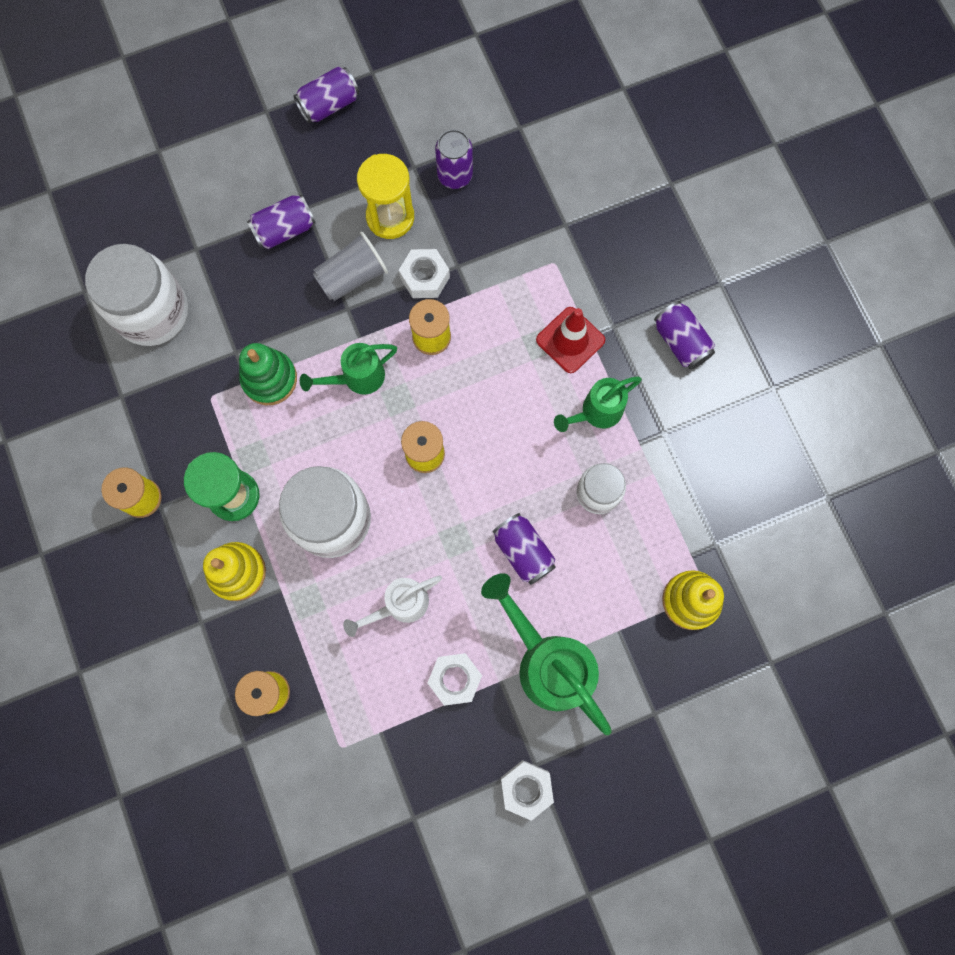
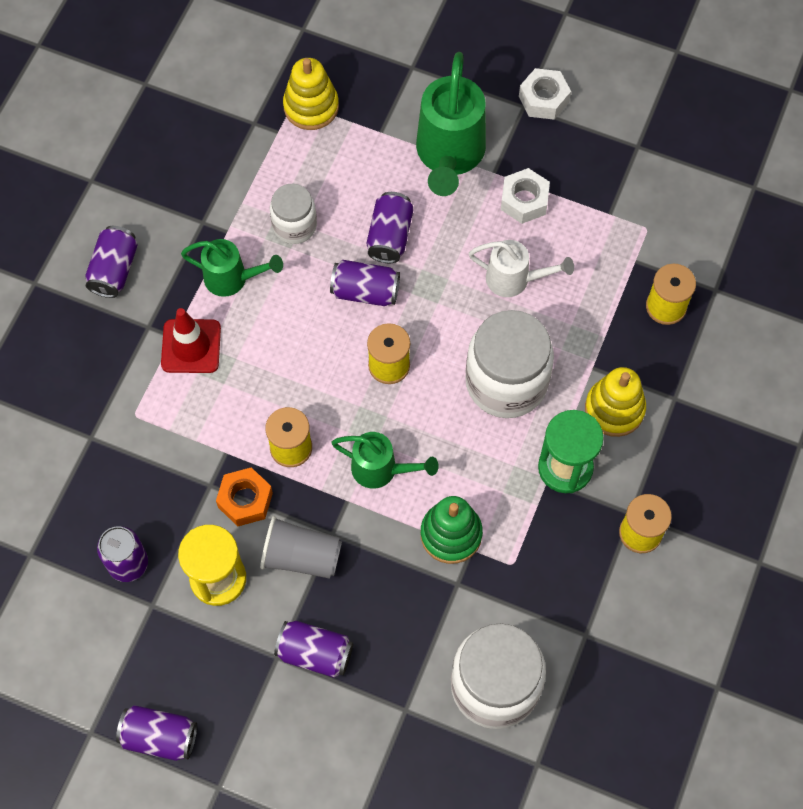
camera: 135 degrees left, 10 degrees down
(424, 277) = (245, 500): white nut -> orange nut
(496, 492) = (365, 291): none -> purple can

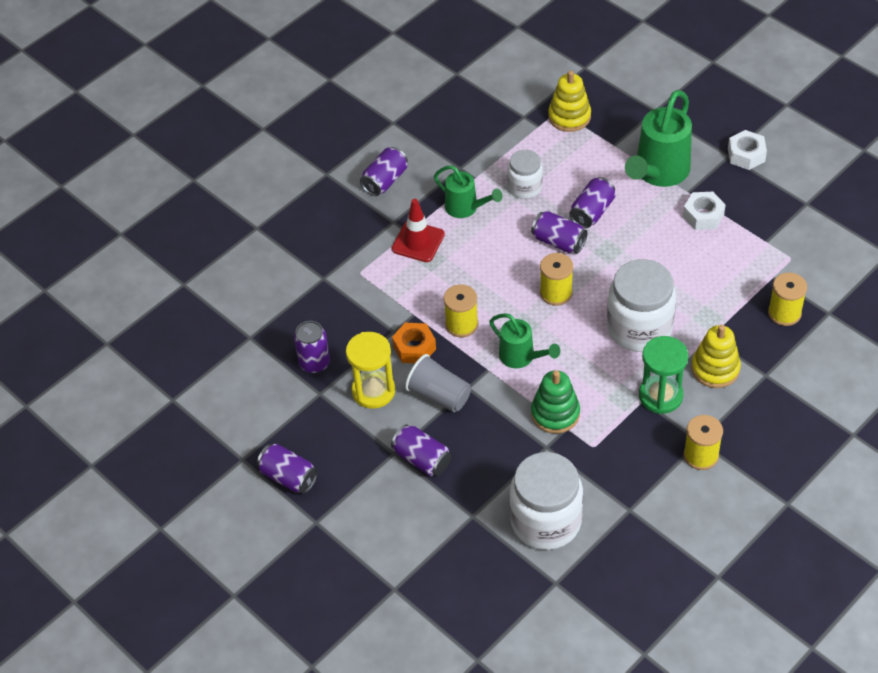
camera: 25 degrees right, 15 degrees down
(514, 279) = (674, 264): white watering can -> none

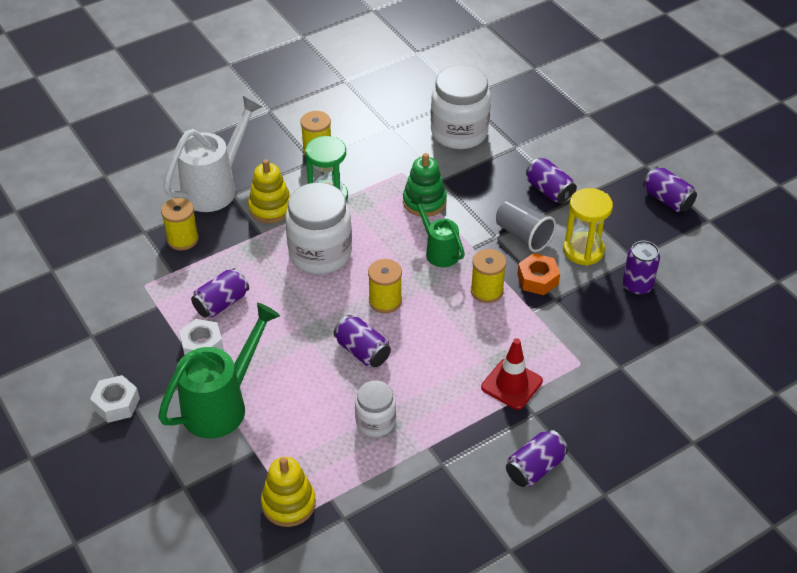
camera: 170 degrees left, 5 degrees down
(465, 208) = (449, 412): green watering can -> none
(592, 212) = (314, 376): purple can -> purple can (221, 303)
(787, 380) = (215, 187): none -> white watering can

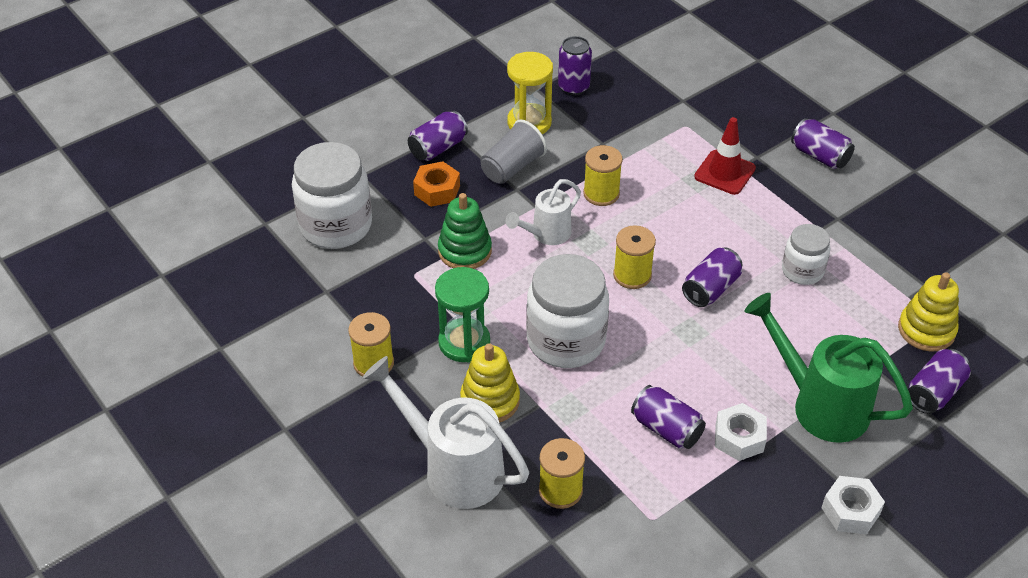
camera: 95 degrees left, 0 degrees up
(439, 251) = (546, 234): green watering can -> white watering can
(537, 279) = (577, 156): orange nut -> orange nut (437, 190)
(667, 199) = (445, 63): purple can -> purple can (934, 392)

